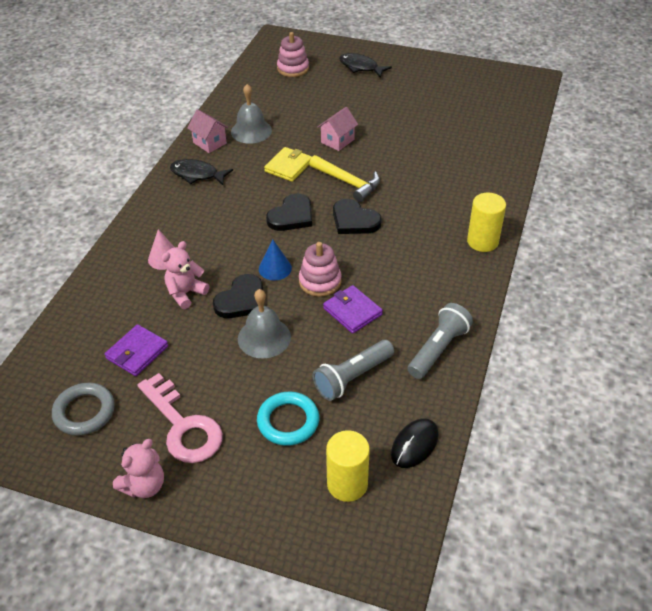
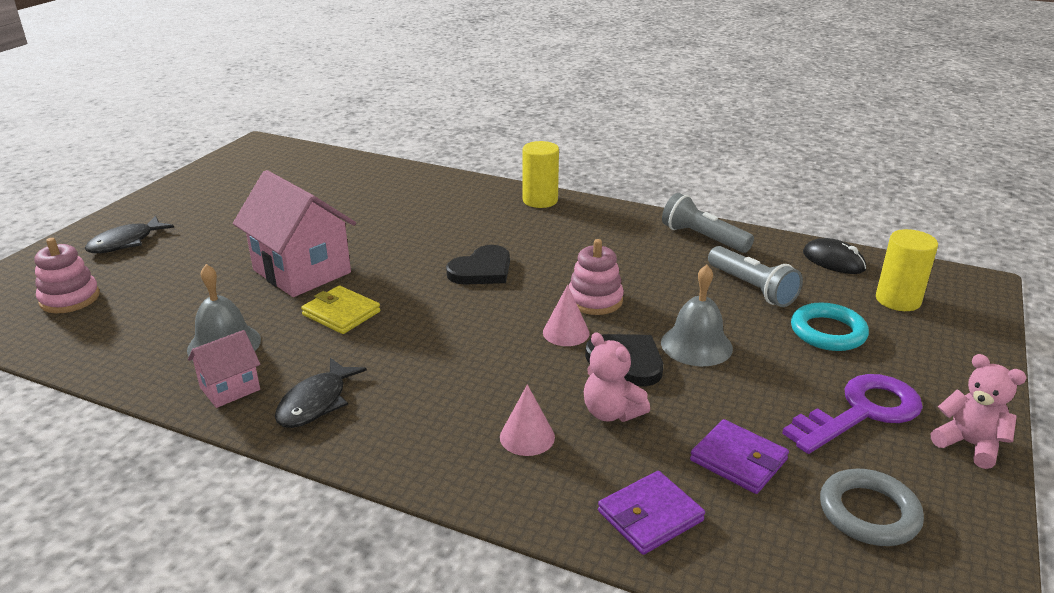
camera: 85 degrees left, 15 degrees down
(183, 426) = (861, 412): pink key -> purple key
(275, 268) = (566, 332): blue cone -> pink cone
(292, 216) = (458, 315): black heart -> none
(337, 141) = (302, 271): pink house -> pink house, size x1.98
(348, 182) = (401, 270): yellow hammer -> none
(352, 311) = (648, 282): purple wallet -> purple wallet (650, 516)

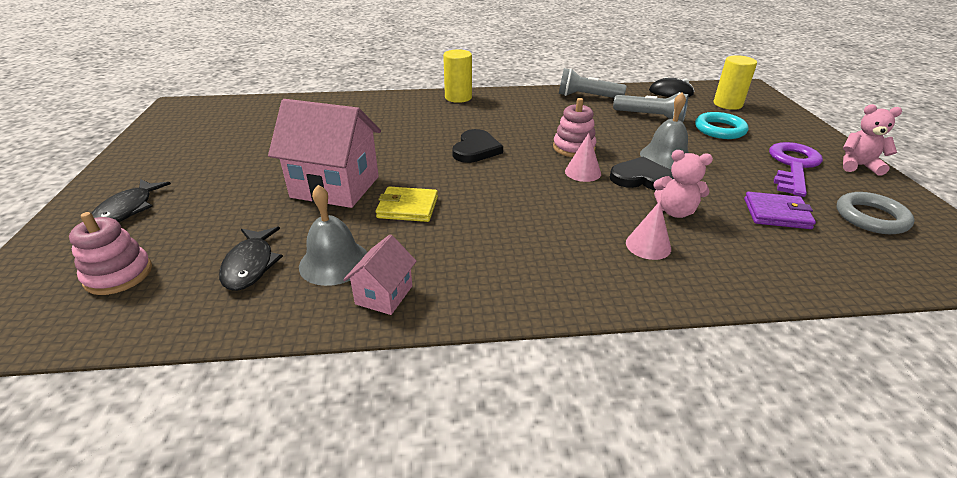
camera: 30 degrees left, 5 degrees up
(316, 403) = (472, 278): black fish -> black fish (250, 265)
(650, 516) = (781, 265): purple wallet -> none

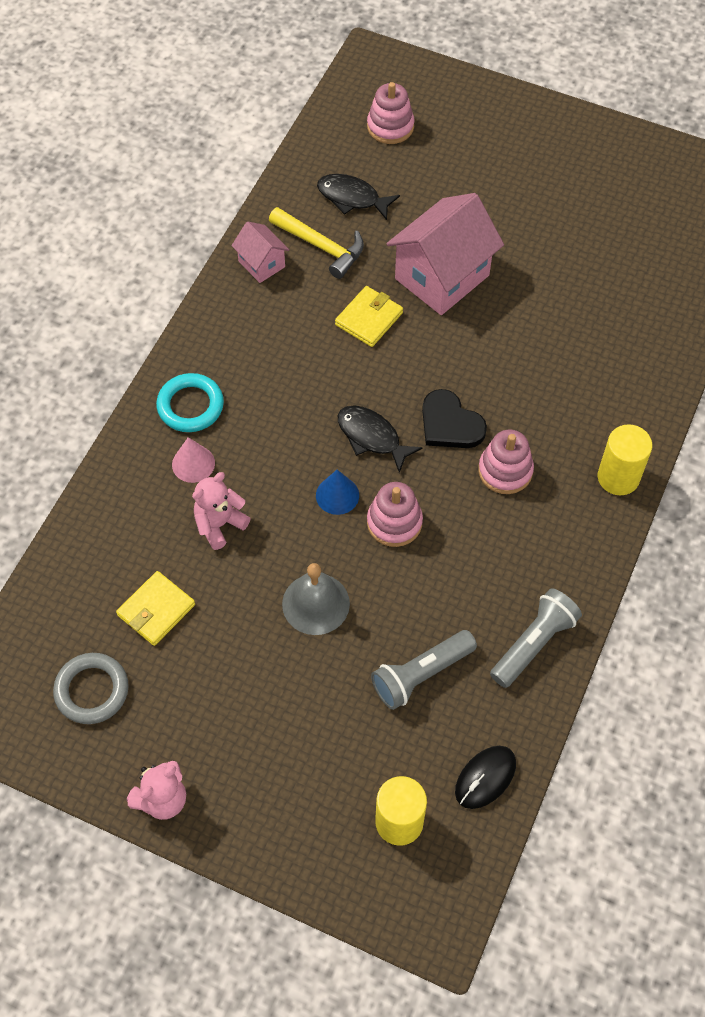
camera: 120 degrees right, 25 degrees up
(127, 210) = (490, 133): black fish -> black fish (371, 437)
(334, 262) = (321, 246): grey bell -> yellow hammer
(491, 125) = (505, 471): none -> pink stacking toy
(583, 172) = (337, 495): pink cone -> blue cone
(641, 178) = (291, 542): black heart -> none
(719, 129) = (336, 729): turquoise ring -> turquoise ring (190, 406)
(776, 213) = (156, 610): purple wallet -> yellow wallet
(793, 166) = (210, 722): purple key -> none

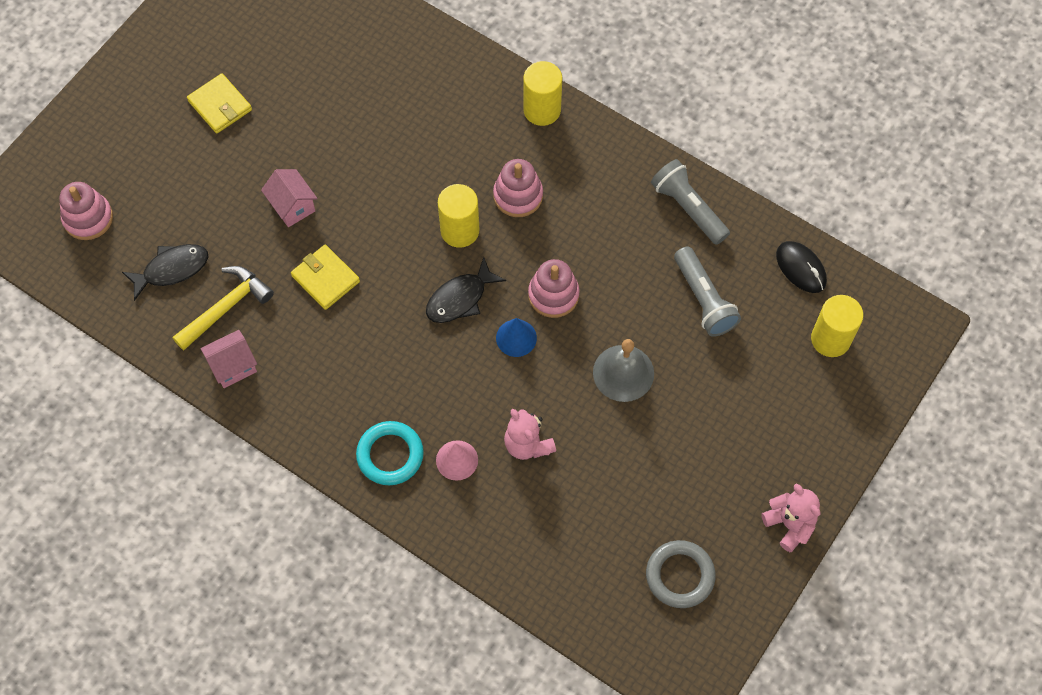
camera: 80 degrees left, 5 degrees up
(156, 610) = (607, 510): yellow wallet -> yellow wallet (220, 105)
(352, 198) = (172, 269): black fish -> black fish turned 150 degrees counterclockwise
(442, 277) = (292, 206): pink house -> pink house, size x0.51
(450, 424) = (460, 230): black heart -> yellow cylinder

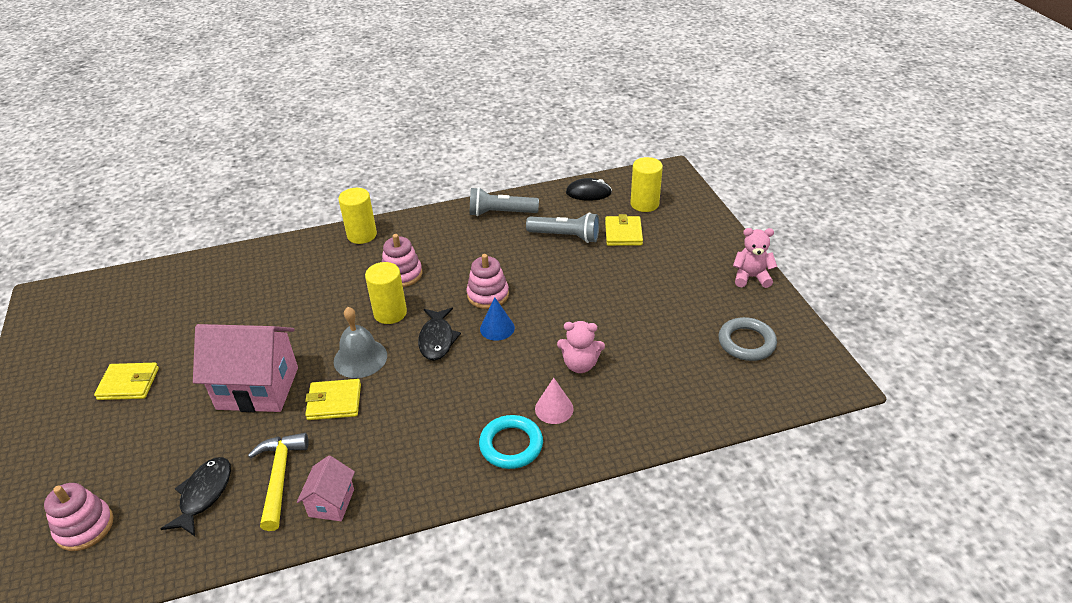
camera: 50 degrees left, 25 degrees down
(292, 206) = (258, 388): pink house -> pink house, size x1.98
(623, 373) = (576, 293): grey bell -> grey bell (360, 358)
(758, 352) = (623, 233): none -> yellow wallet

